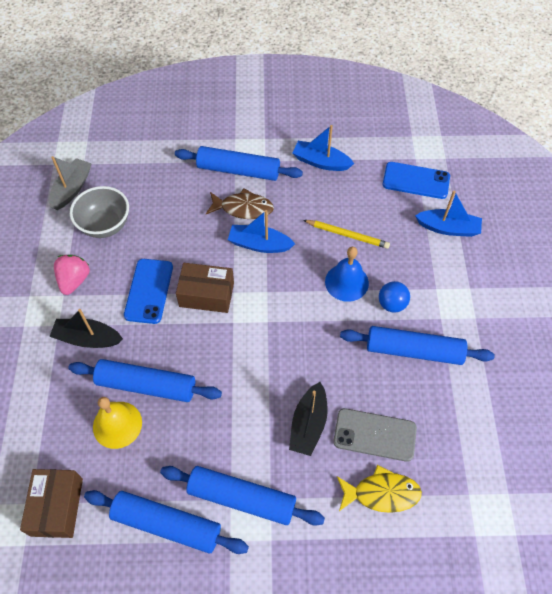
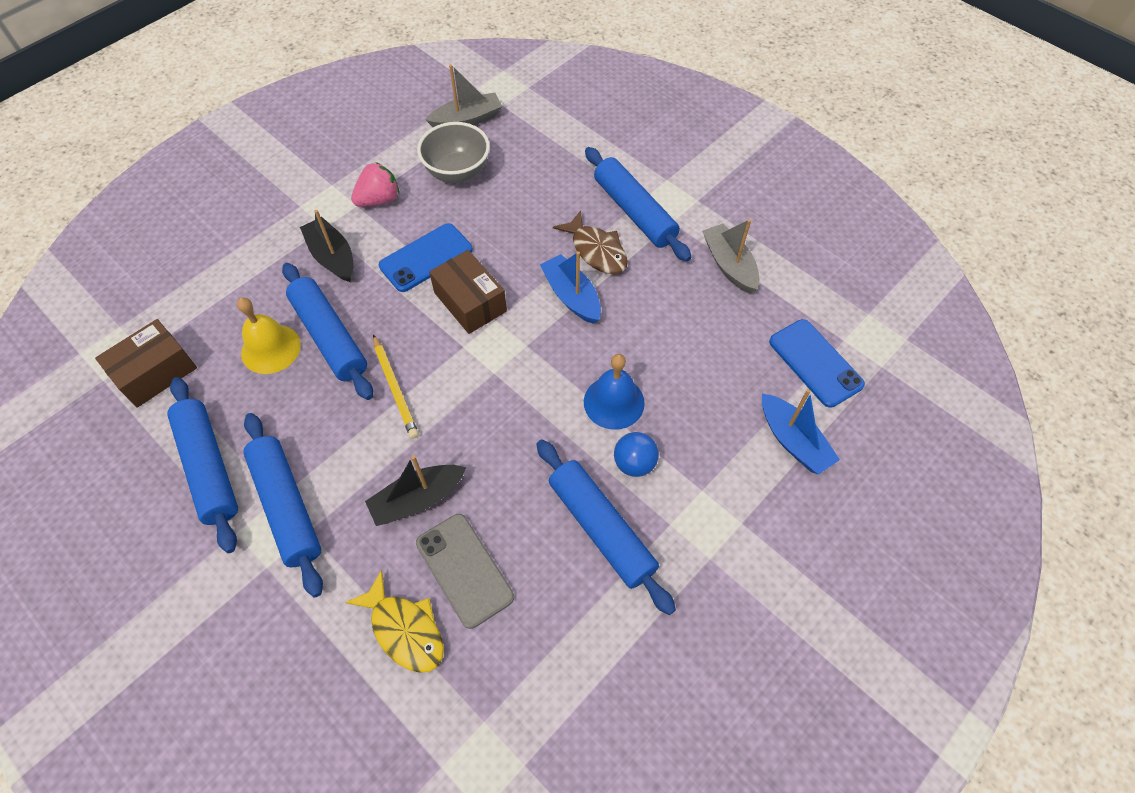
camera: 45 degrees right, 0 degrees up
(321, 162) = (729, 265): blue boat -> grey boat
(347, 235) = (670, 357): yellow pencil -> yellow pencil (395, 388)

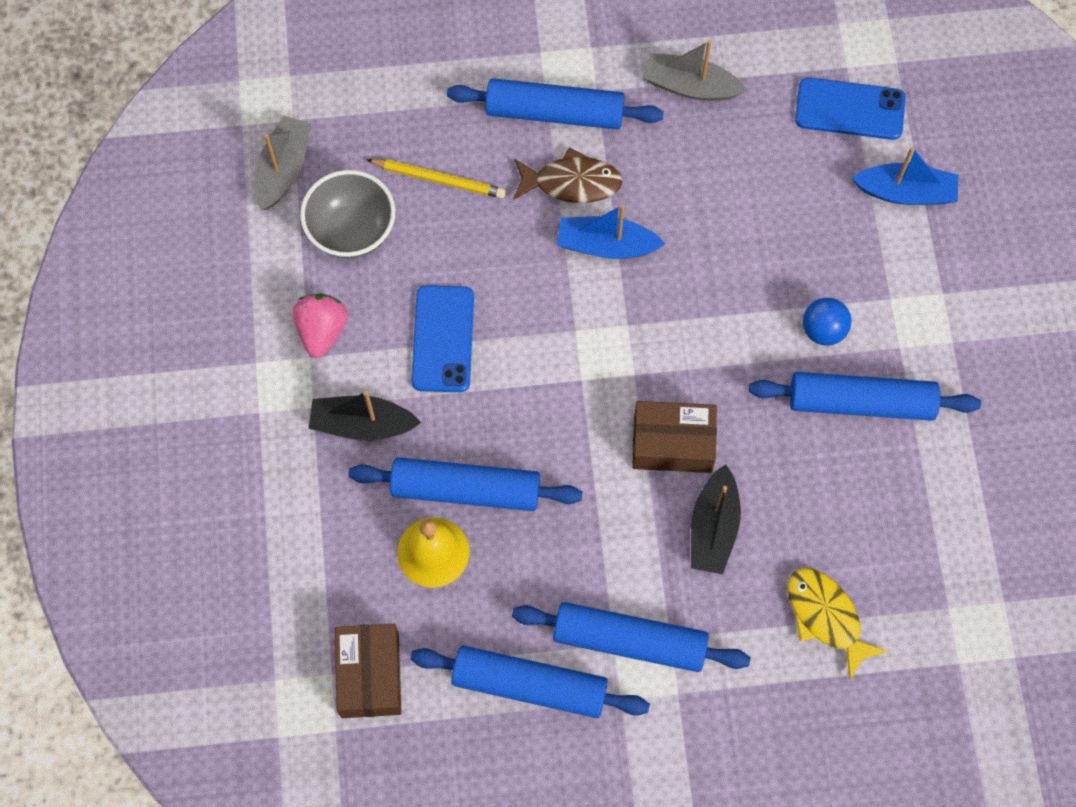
camera: 50 degrees left, 10 degrees up
(395, 388) = (578, 470): yellow pencil -> yellow pencil (439, 180)
(404, 629) = (826, 617): yellow fish -> yellow fish turned 120 degrees counterclockwise
(464, 570) = (810, 535): grey phone -> none
(470, 302) = (534, 337): brown box -> brown box (672, 444)
(614, 402) = (750, 299): blue bell -> none

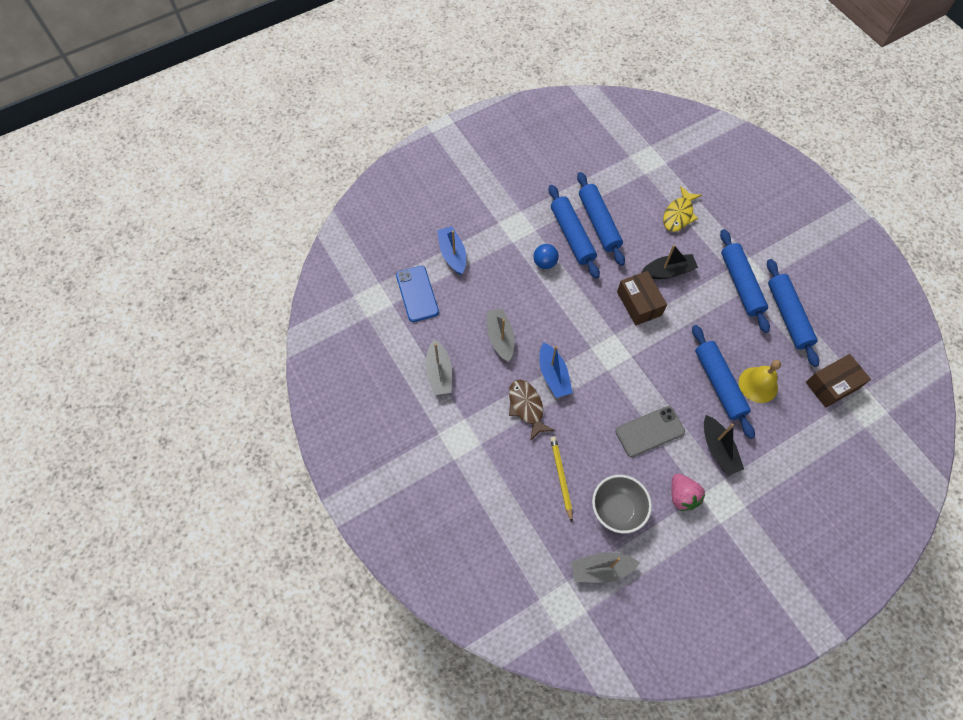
camera: 115 degrees left, 5 degrees down
(322, 331) = (682, 496): pink strawberry -> pink strawberry turned 90 degrees counterclockwise
(443, 339) = (649, 431): blue phone -> grey phone
(554, 113) = (489, 434): blue rolling pin -> blue rolling pin (599, 223)
(710, 197) = (500, 338): none -> grey boat

